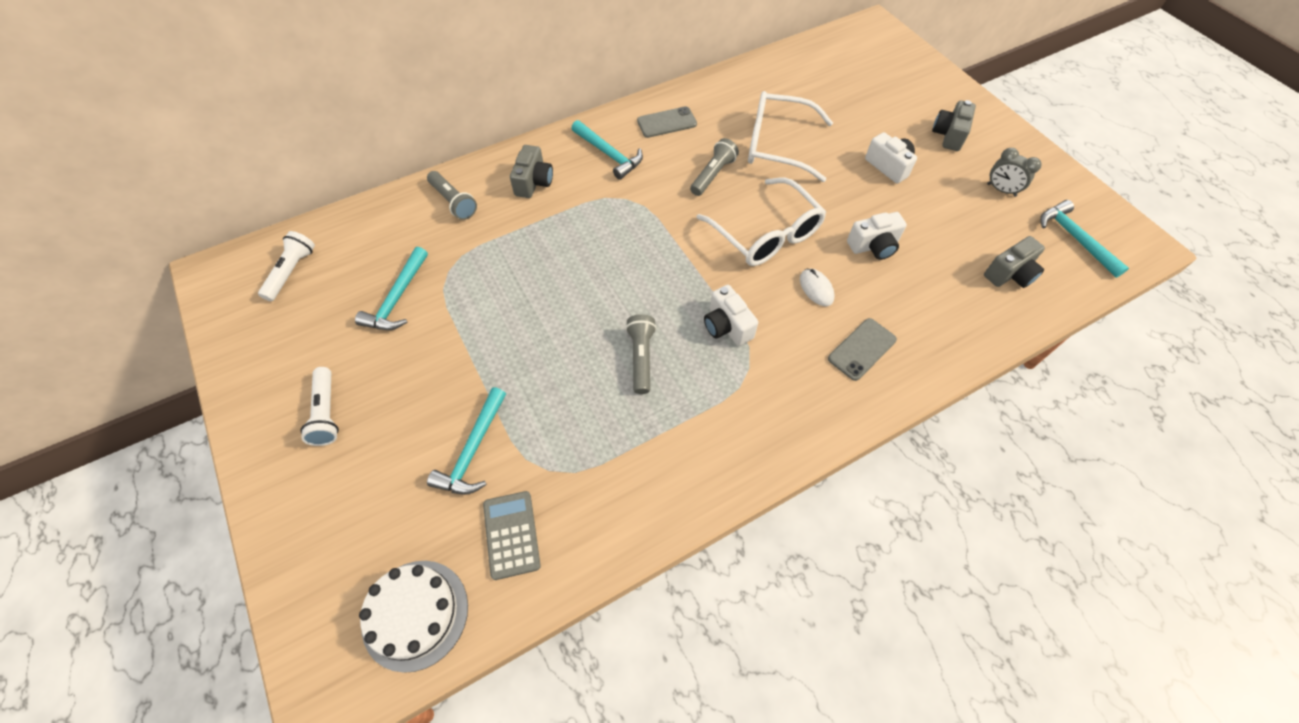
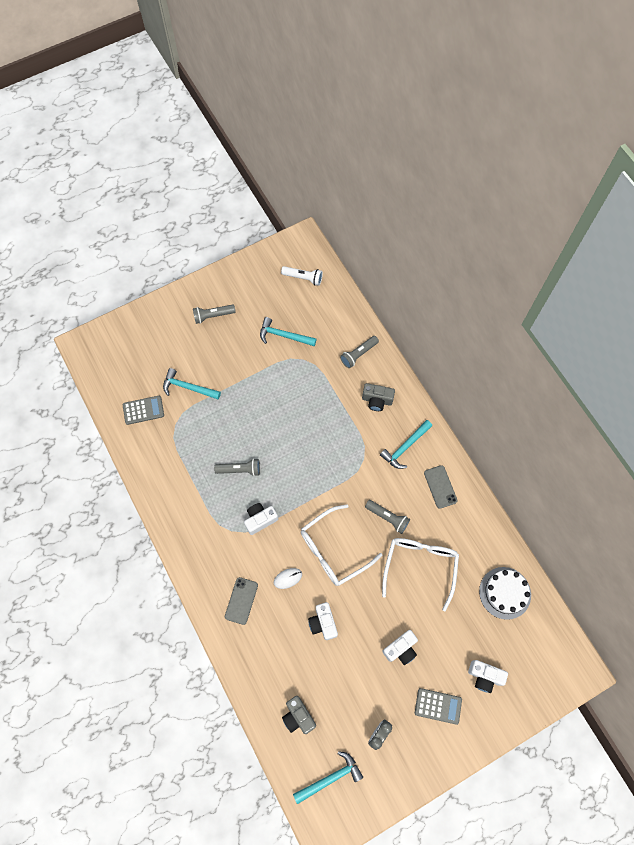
camera: 90 degrees right, 10 degrees up
(326, 413) = (213, 316): white flashlight -> grey flashlight
(415, 614) = (111, 373): white cake -> white cake (505, 593)
(862, 349) = (241, 600): grey phone -> grey phone turned 60 degrees clockwise
(901, 95) = (484, 676): none -> white camera
(948, 135) = (438, 706): grey camera -> grey calculator

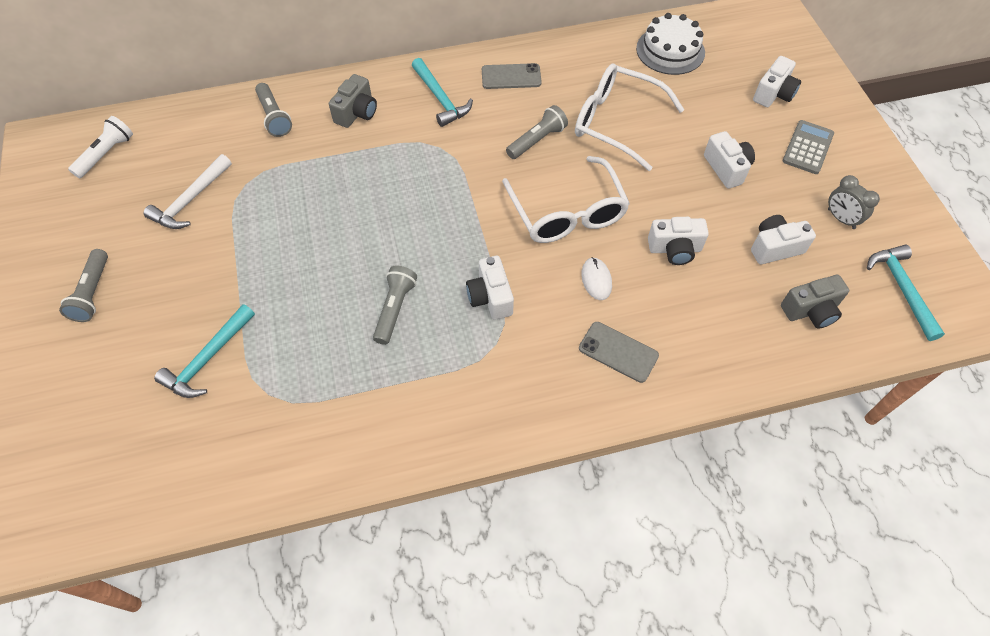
camera: 75 degrees left, 10 degrees down
(143, 410) = (214, 445): grey calculator -> none
(284, 335) = (190, 200): turquoise hammer -> white hammer
(341, 689) = (775, 247): none -> white camera

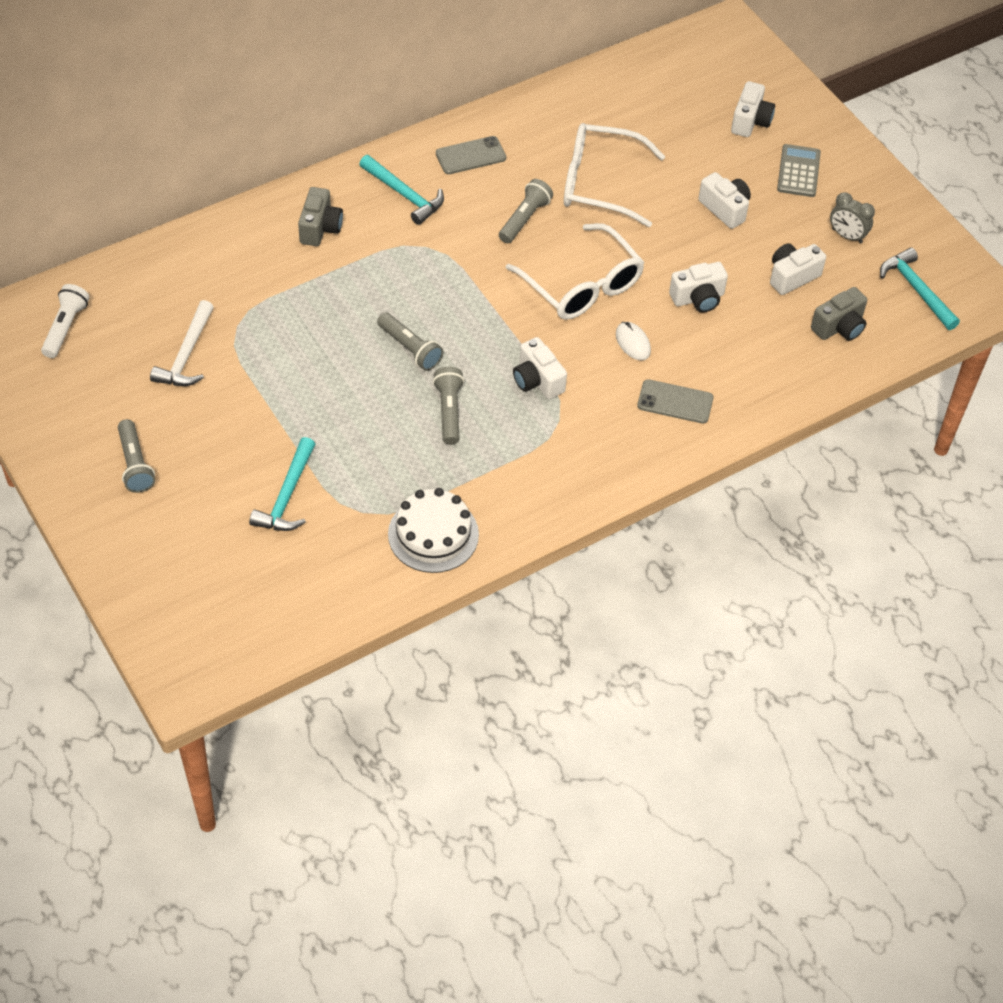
camera: 20 degrees left, 5 degrees down
(274, 117) = (231, 250): grey flashlight -> grey flashlight (410, 349)
(670, 50) = (630, 93): white cake -> white cake (433, 534)

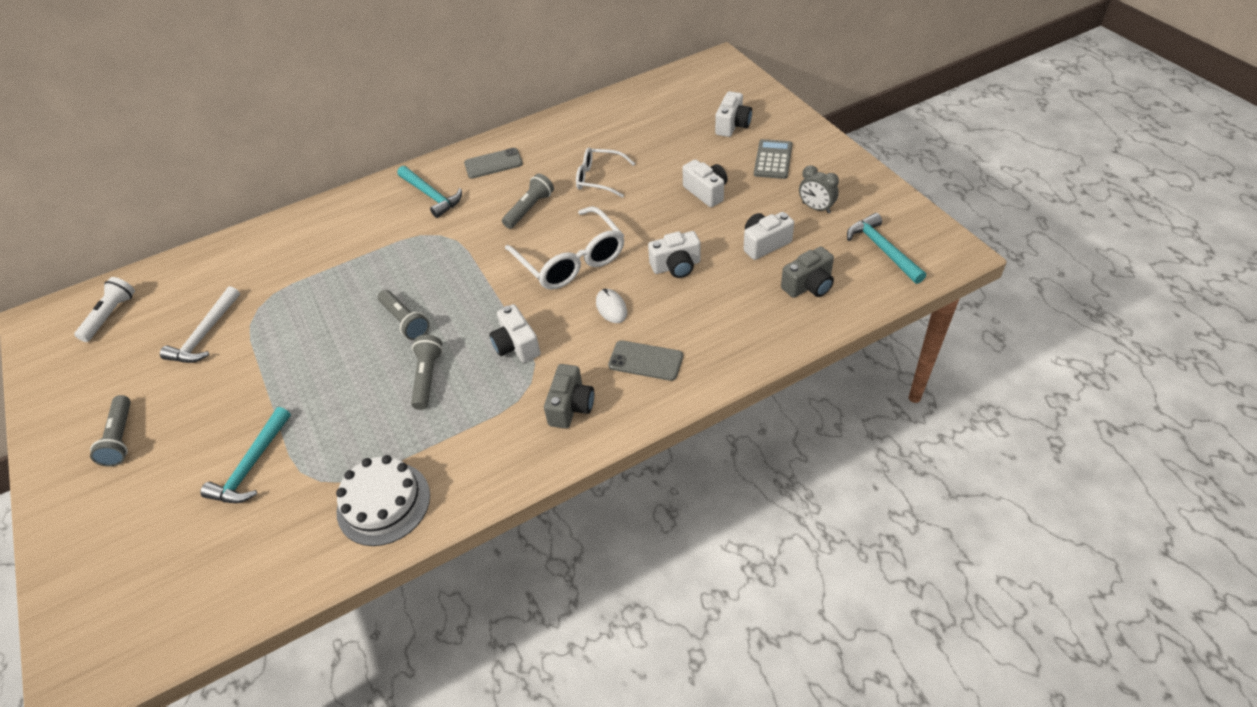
camera: 10 degrees right, 5 degrees down
(320, 228) = (354, 225): grey camera -> grey camera (571, 406)
(601, 184) = (599, 178): white glasses -> white glasses, size x0.62

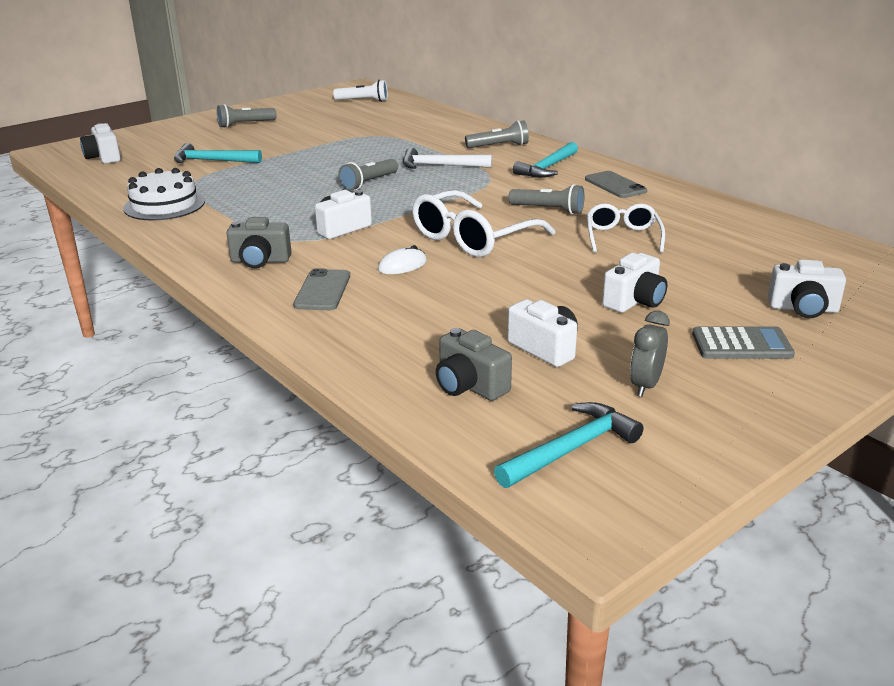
camera: 75 degrees right, 20 degrees down
(205, 335) = (346, 127): white hammer -> white hammer (440, 166)
(427, 377) = (300, 200): grey flashlight -> grey flashlight (499, 146)
(676, 266) = (480, 294): white camera -> white camera (104, 157)

